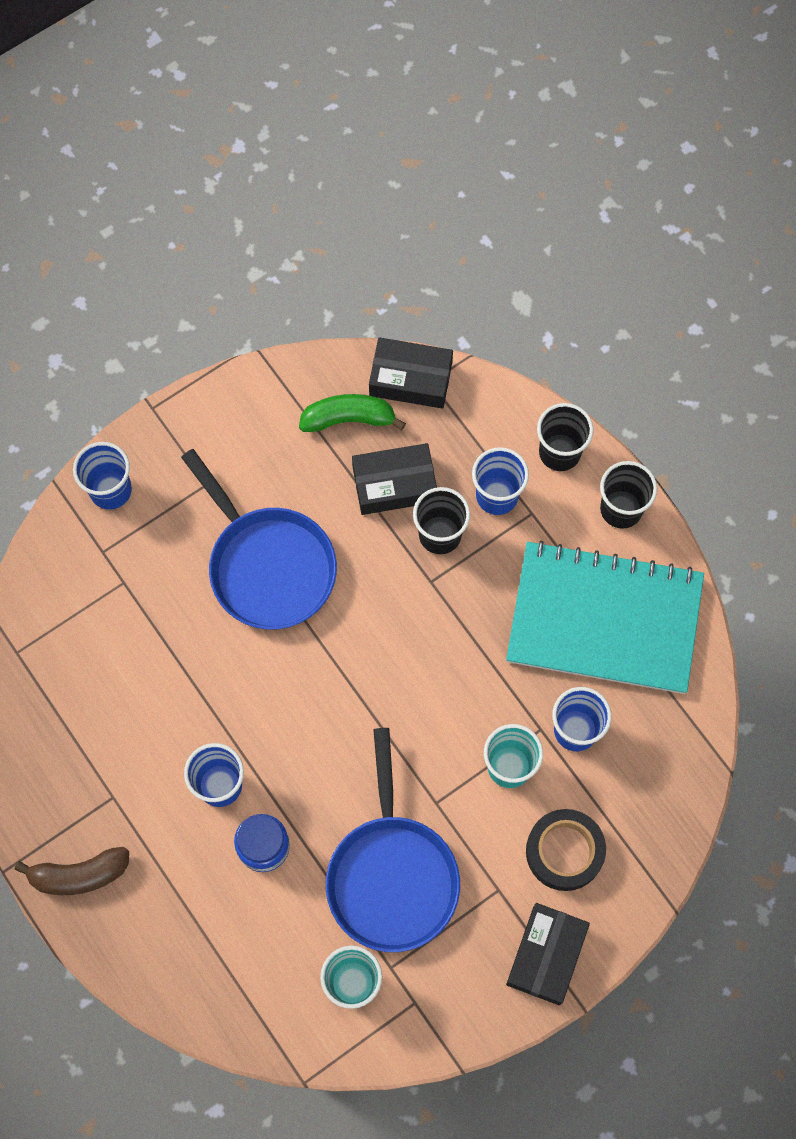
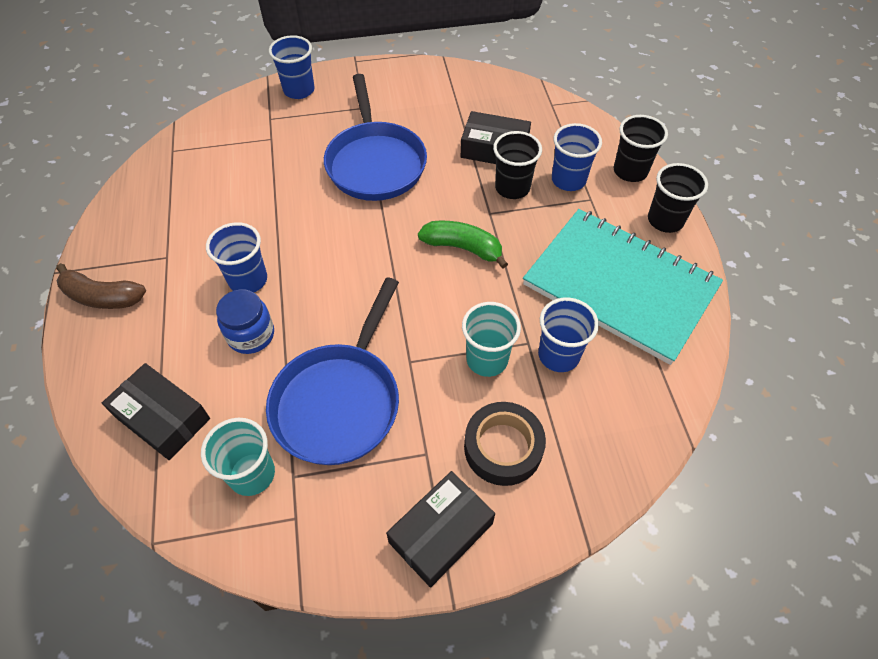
camera: 25 degrees right, 15 degrees down
(349, 419) = (482, 105): green banana -> green banana (463, 248)
(410, 379) = (538, 99): black box -> black box (162, 417)

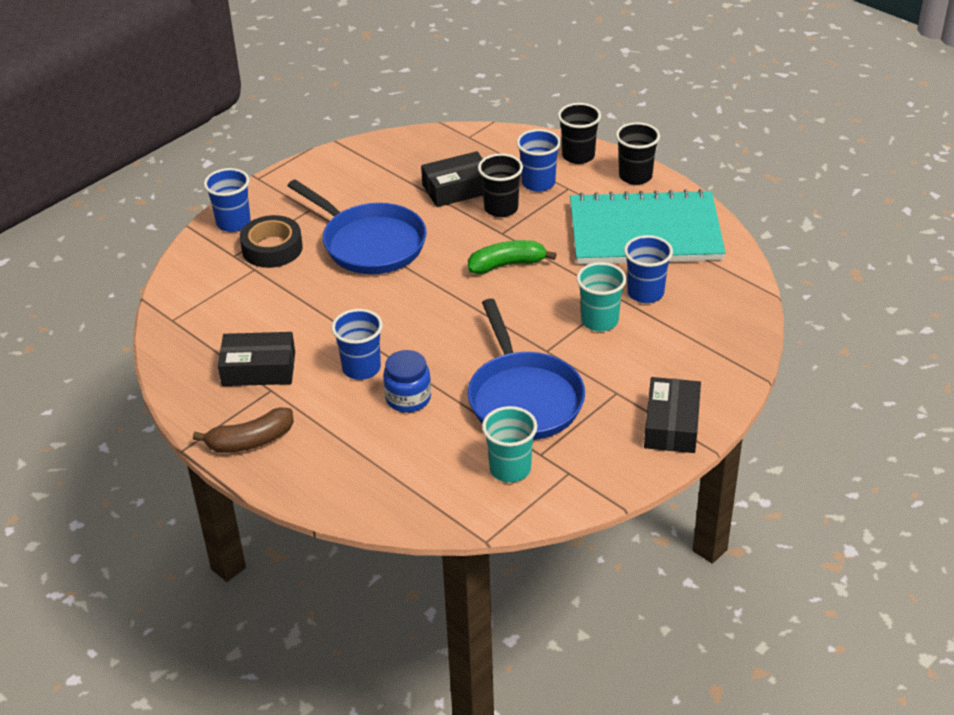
camera: 35 degrees left, 15 degrees down
(162, 417) = (403, 478): black box -> black box (259, 369)
(503, 447) = (663, 361): black tape -> black tape (272, 248)

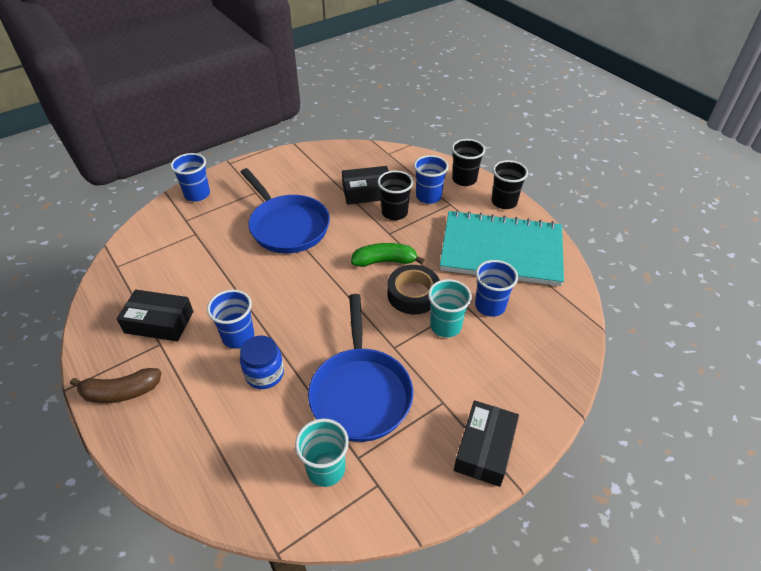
camera: 10 degrees right, 5 degrees up
(272, 248) = (215, 219): black tape -> black tape (413, 294)

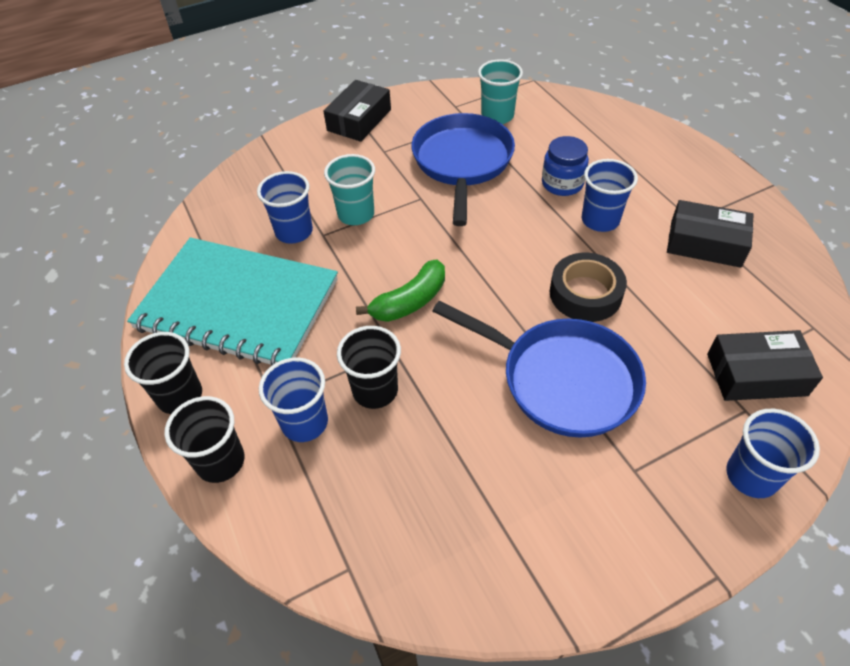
camera: 170 degrees left, 5 degrees up
(121, 392) = (710, 178): brown banana -> none
(287, 226) = (561, 379): blue pan -> blue pan turned 150 degrees clockwise
(367, 192) = (415, 446): black box -> black box (756, 374)
(385, 261) = (409, 301): green banana -> green banana turned 45 degrees counterclockwise
(413, 294) = (383, 253): black tape -> black tape (585, 293)

